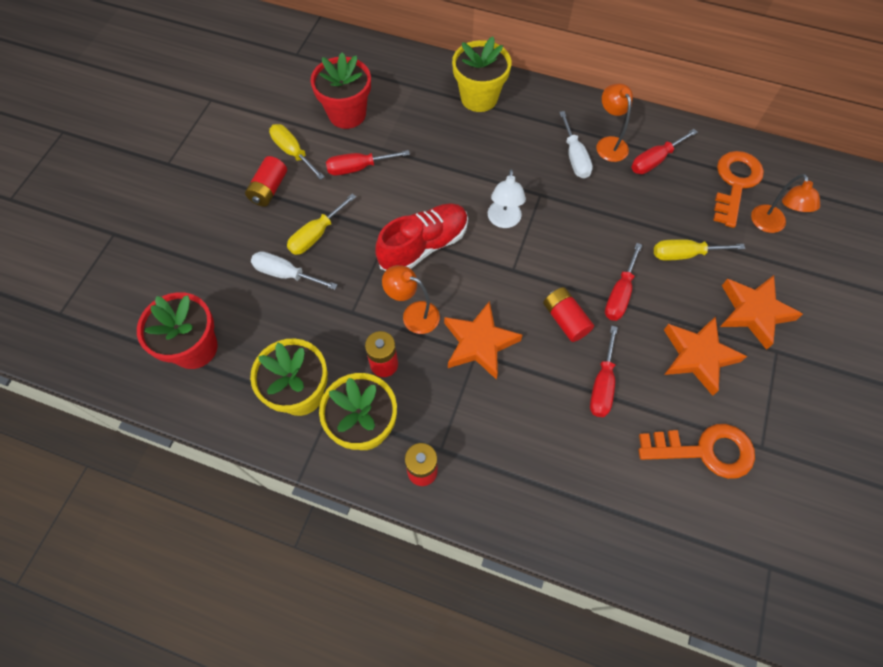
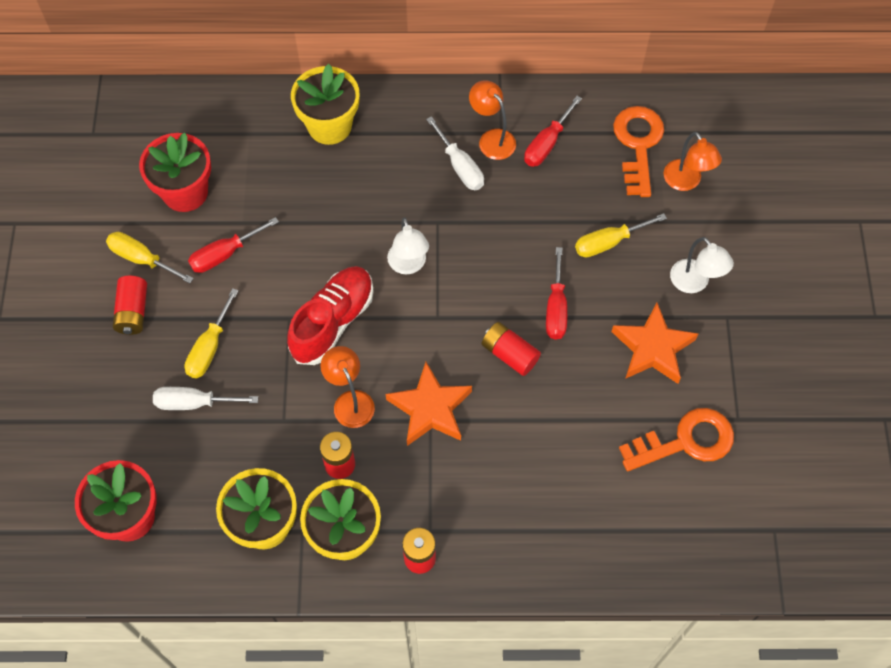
camera: 20 degrees left, 0 degrees up
(413, 314) = (350, 401): orange lamp -> orange lamp turned 60 degrees clockwise
(602, 385) = (568, 410): red screwdriver -> none
(754, 312) = (694, 283): orange star -> white lamp

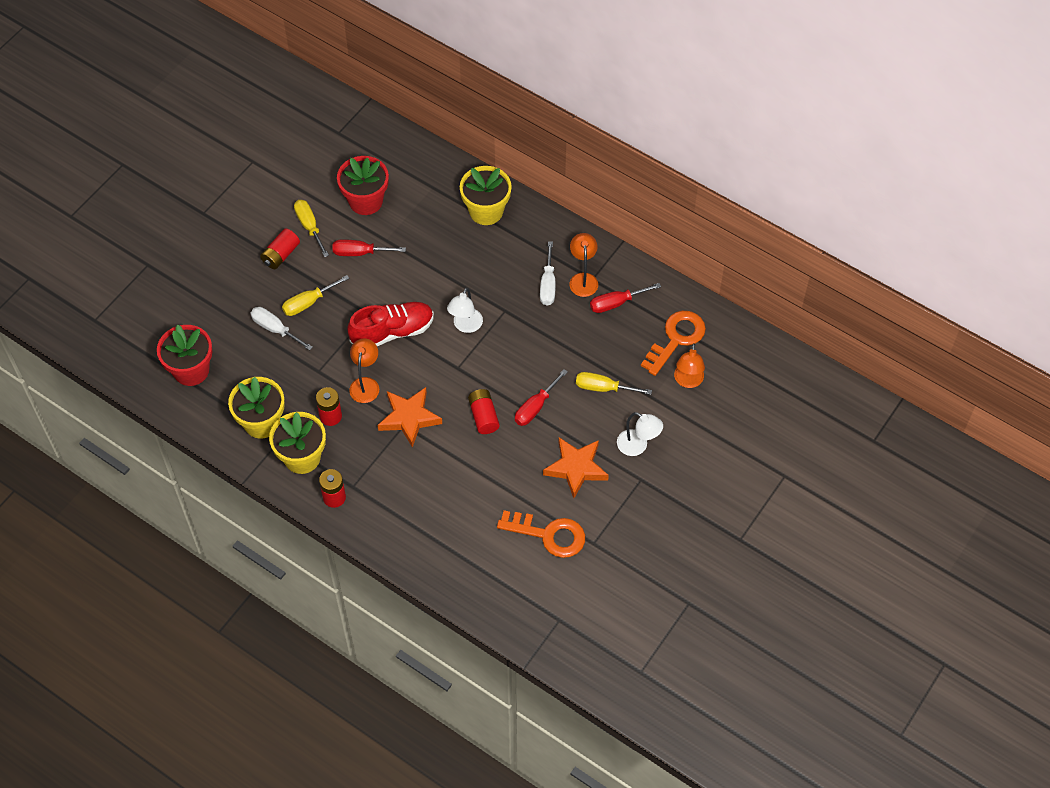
camera: 35 degrees right, 5 degrees down
(694, 283) = (638, 446): white lamp -> white lamp turned 60 degrees counterclockwise

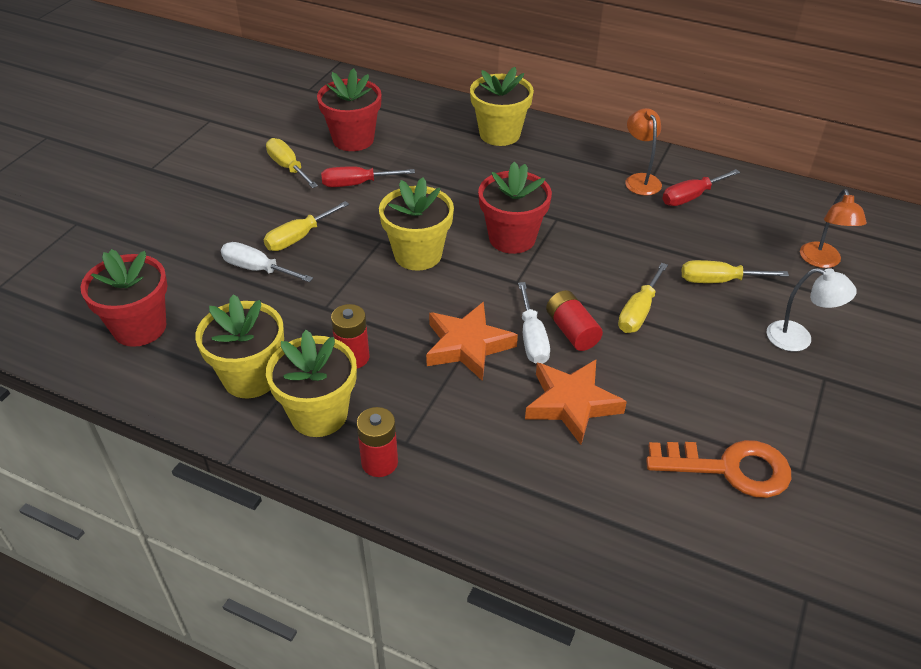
camera: 10 degrees left, 15 degrees down
(281, 255) = (255, 196): red battery -> none
(365, 384) = (395, 314): orange lamp -> none
(392, 332) = (418, 254): red shoe -> yellow flower pot
(465, 326) = (512, 238): white lamp -> red flower pot
(535, 407) = (638, 312): red screwdriver -> yellow screwdriver
(548, 284) = (600, 189): white screwdriver -> white screwdriver (532, 338)
(576, 468) = (727, 376): orange star -> orange star (571, 403)
(676, 339) = (783, 222): orange key -> none

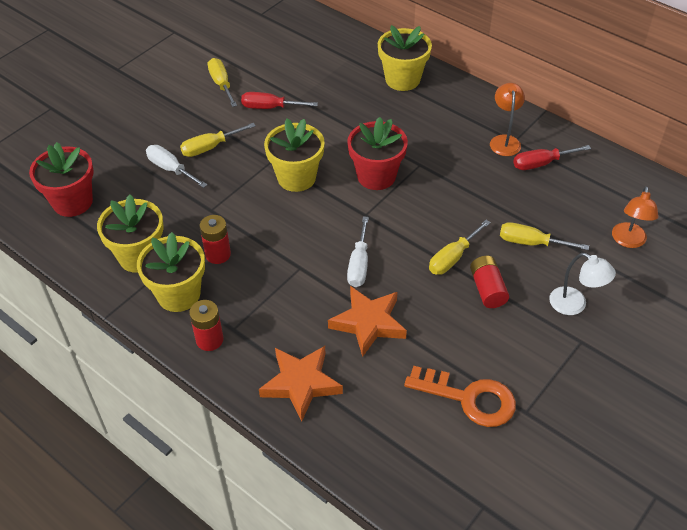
camera: 15 degrees right, 5 degrees up
(353, 139) = (281, 66): red flower pot -> none
(467, 345) = (307, 261): orange star -> orange star (301, 384)
(572, 331) = (392, 264): red battery -> red battery (487, 289)

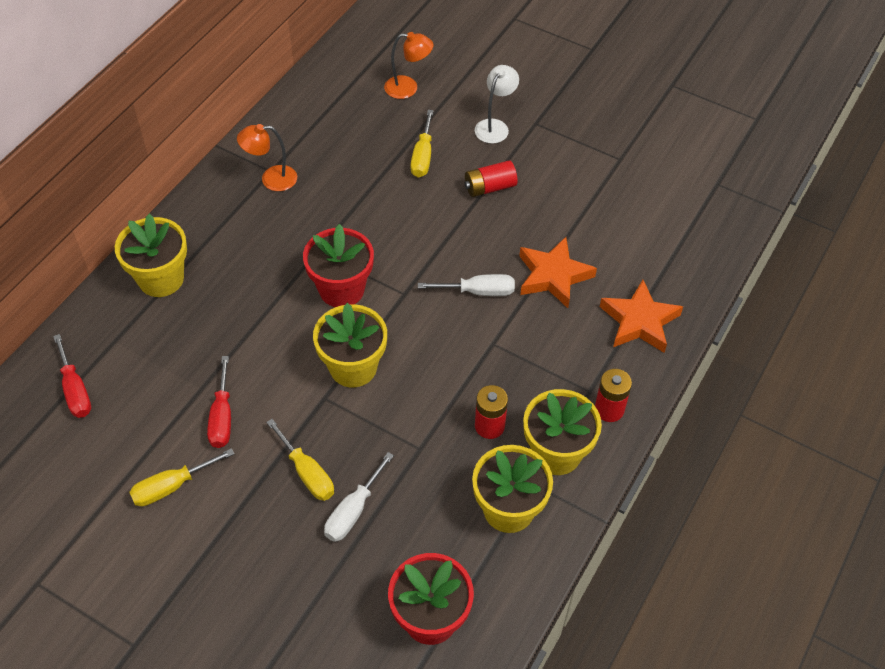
camera: 100 degrees left, 5 degrees up
(453, 258) = (454, 215): yellow screwdriver -> none
(469, 398) = (618, 196): orange key -> none
(541, 163) = (306, 149): red screwdriver -> red screwdriver (75, 390)

